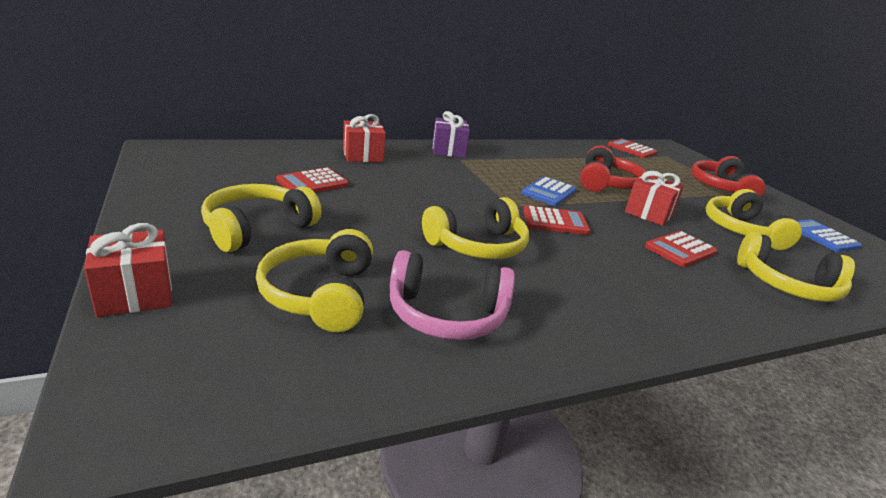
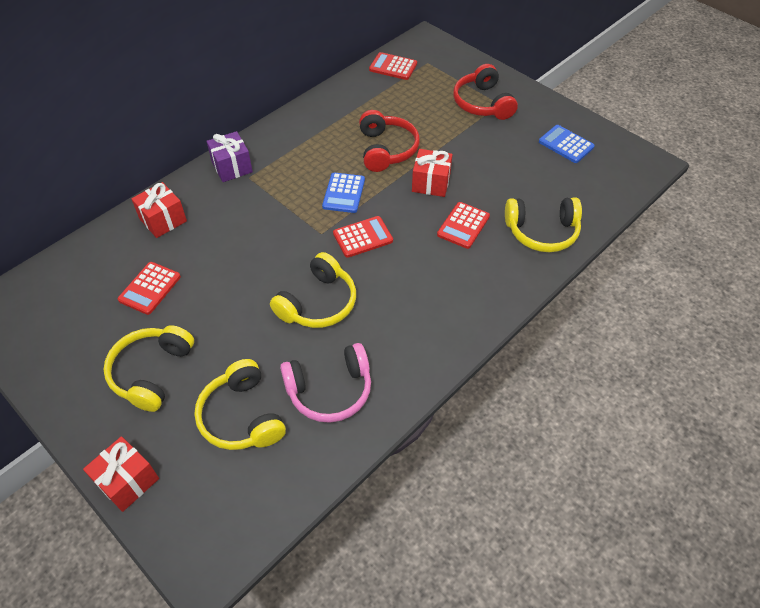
camera: 20 degrees left, 25 degrees up
(741, 231) = (505, 170): yellow headphones -> none

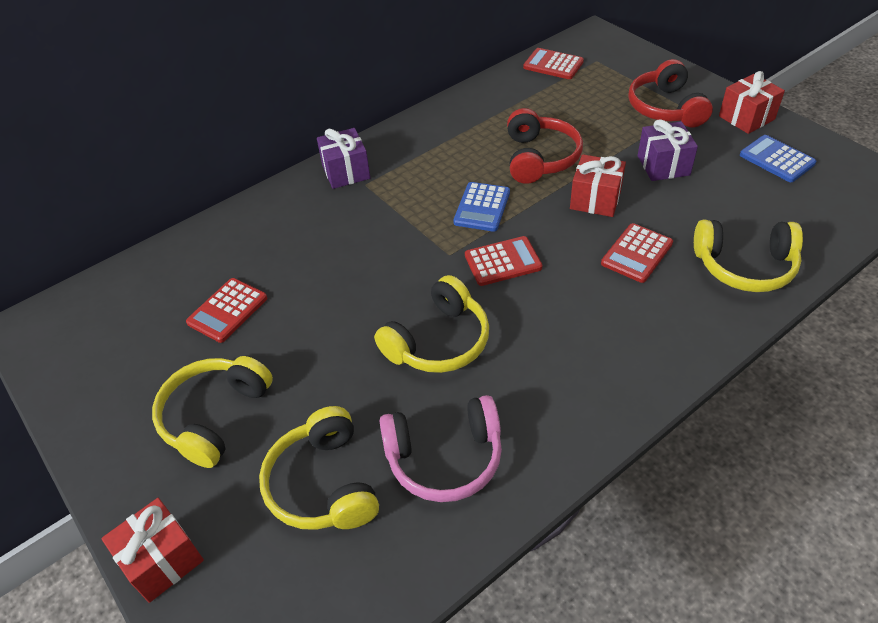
camera: 10 degrees right, 5 degrees down
(163, 220) = (255, 230): red gift -> red gift (746, 118)
(481, 152) = (663, 165): none -> purple gift

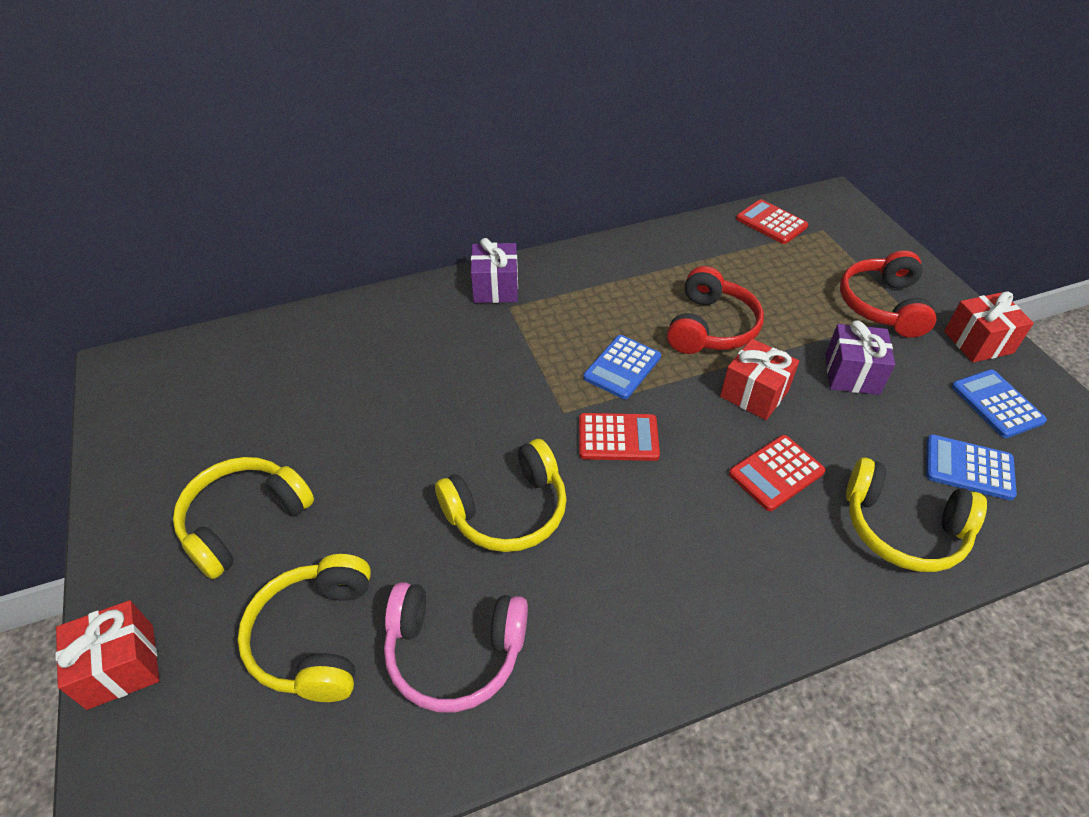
camera: 15 degrees right, 0 degrees up
(227, 310) = (310, 407): red calculator -> none
(774, 210) = (968, 468): none -> blue calculator

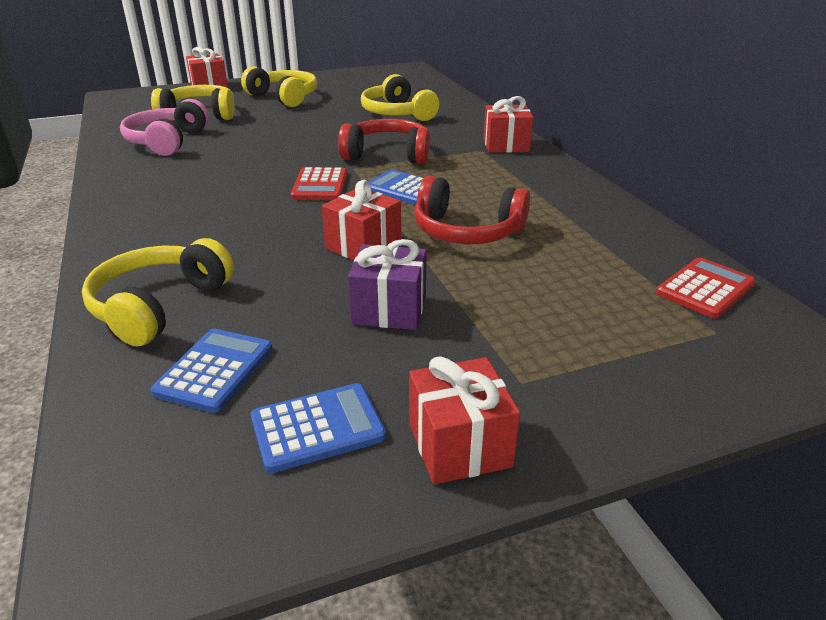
camera: 90 degrees right, 15 degrees down
(495, 288) = (506, 145): purple gift -> red gift
(508, 510) = (263, 152): yellow headphones -> yellow headphones (397, 113)
(776, 473) = (257, 247): red calculator -> none
(882, 305) = (535, 359): red headphones -> red headphones (387, 155)

